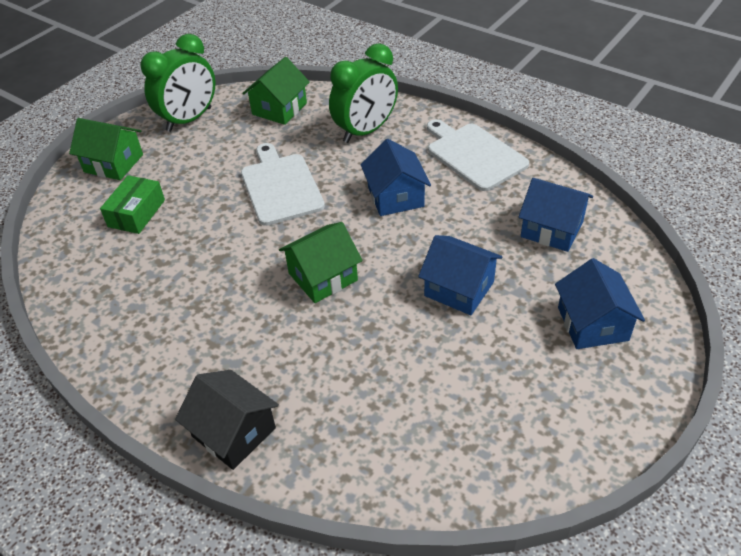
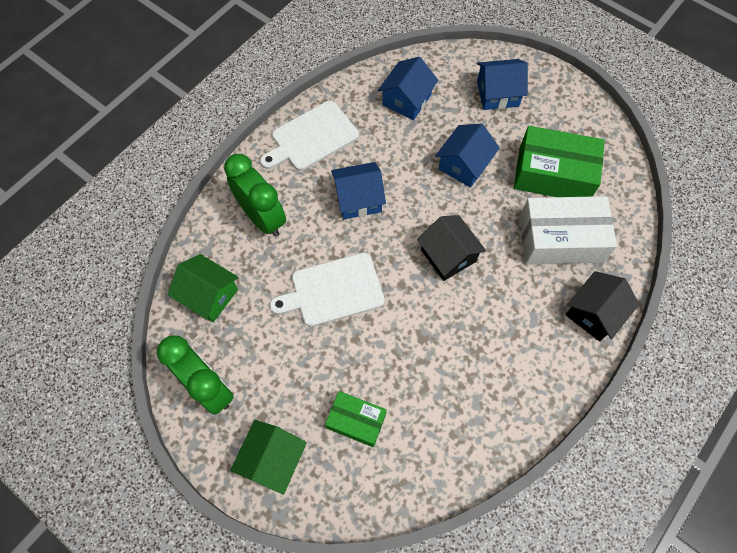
camera: 90 degrees left, 20 degrees up
(323, 277) = (448, 255): green house -> black house
(350, 396) = (560, 239): none -> white box
(460, 390) = (553, 174): none -> green box

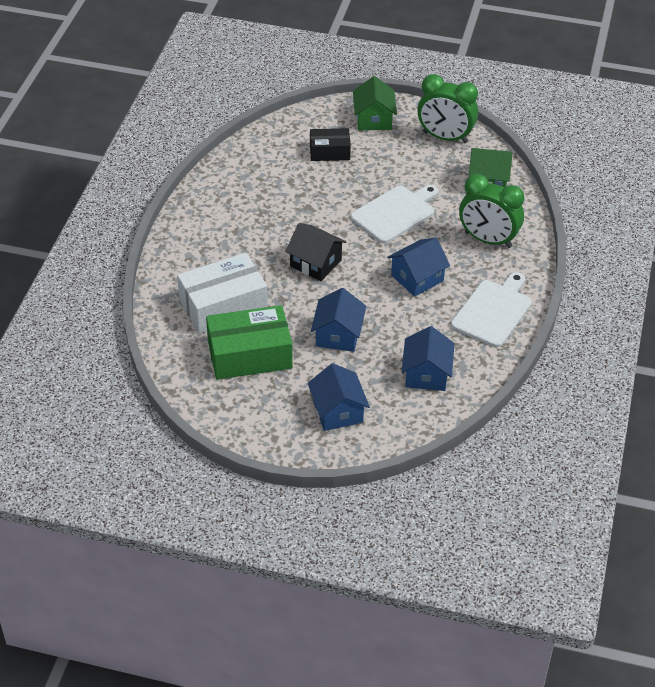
camera: 155 degrees right, 20 degrees down
(356, 421) = (329, 152): green box -> black box
(497, 94) = (337, 411): blue house -> blue house turned 75 degrees counterclockwise
(594, 313) = (176, 263): black house -> none

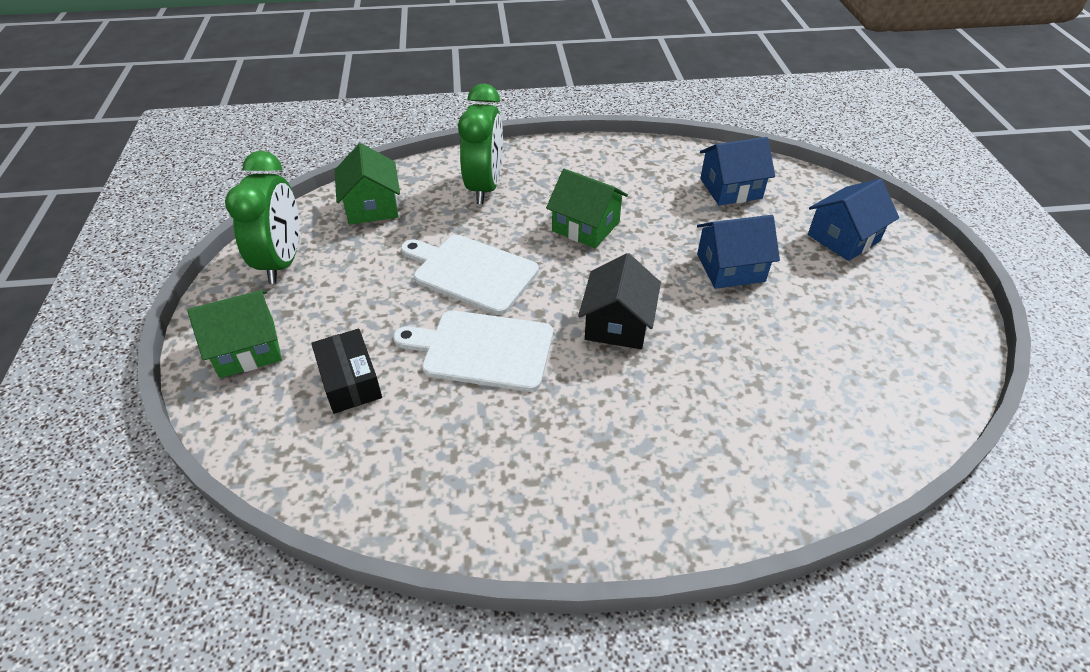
camera: 110 degrees left, 0 degrees up
(223, 305) = (771, 400): white box -> none
(249, 354) = (833, 339): green box -> none
(417, 278) = (586, 226): blue house -> green house
(493, 311) = (601, 163): white cutting board -> white cutting board (482, 349)

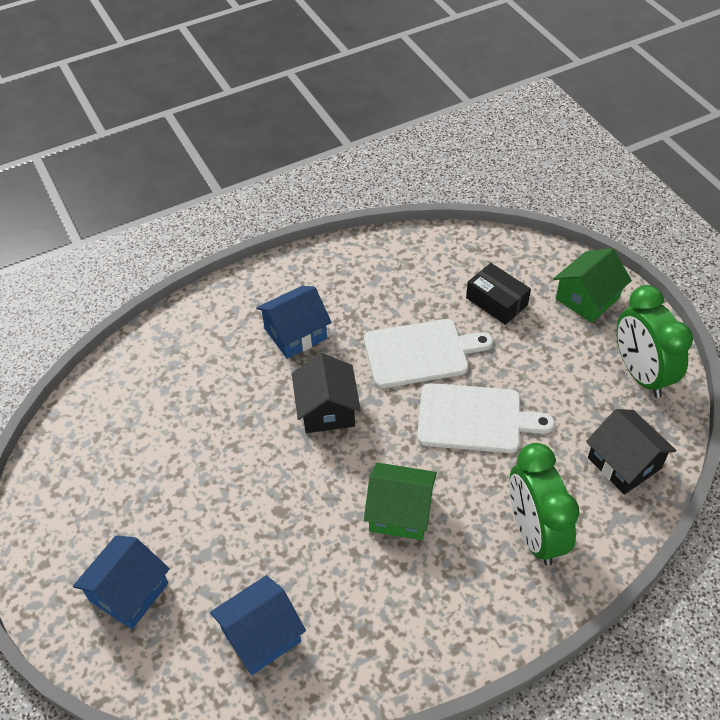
camera: 160 degrees right, 5 degrees up
(372, 206) = (624, 463): green house -> black house
(730, 268) = (242, 506): blue house -> blue house (295, 333)

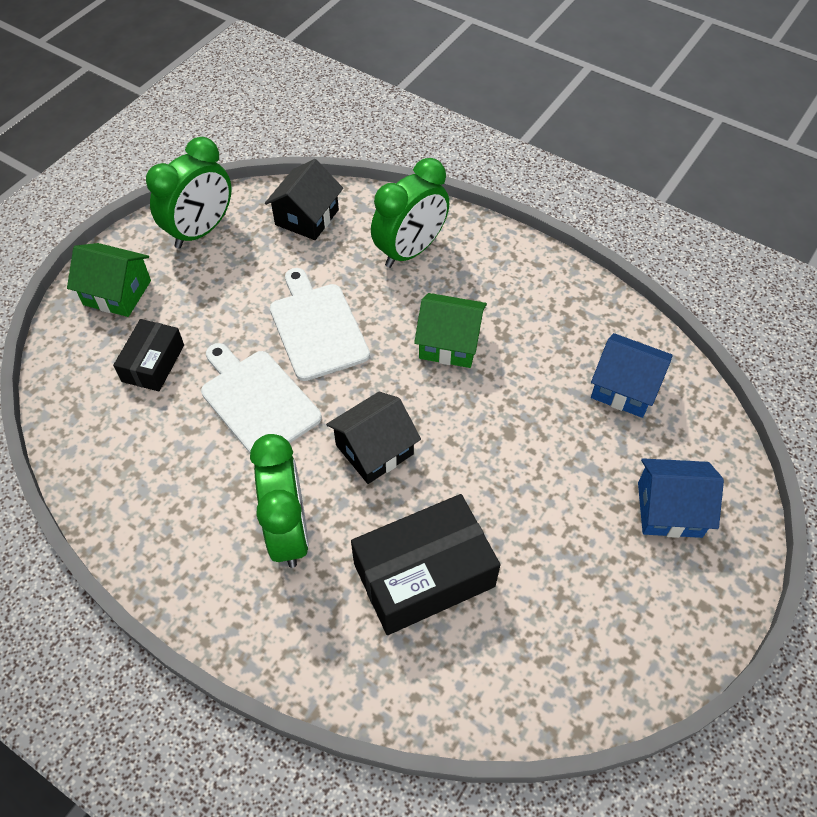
camera: 120 degrees left, 5 degrees up
(206, 396) = (424, 575): none -> black box
(295, 333) = (288, 531): blue house -> green clock
(400, 512) = (449, 343): green house -> green house turned 60 degrees counterclockwise

